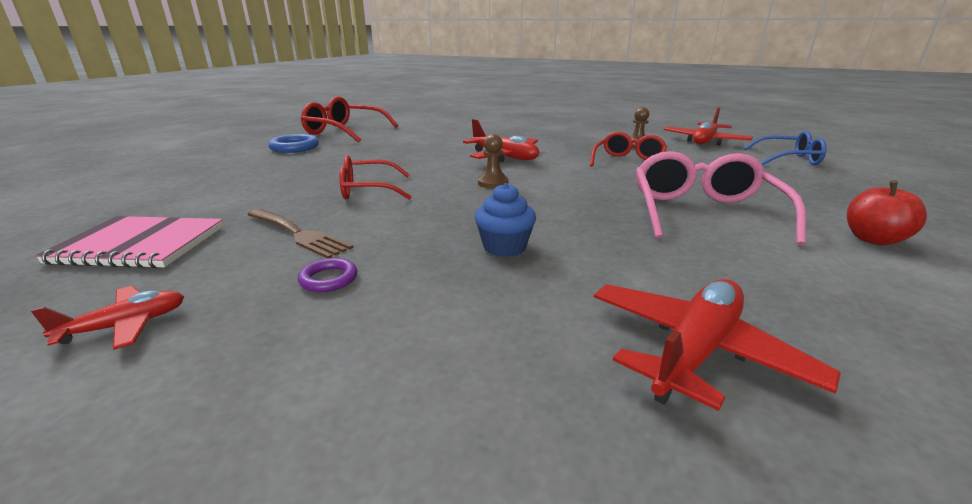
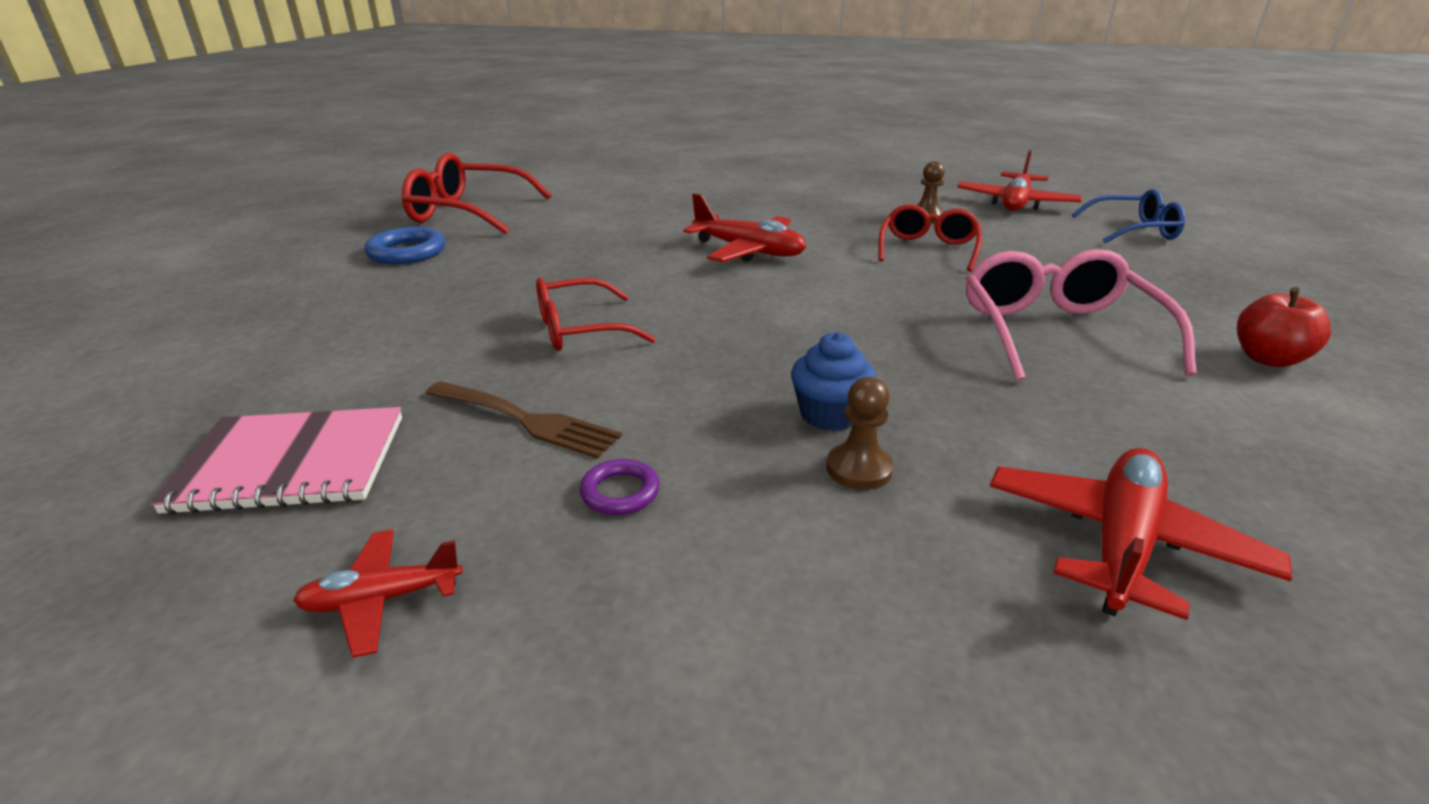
camera: 10 degrees left, 5 degrees up
(126, 325) = (382, 599): red plane -> red plane turned 150 degrees counterclockwise
(493, 183) = (757, 303): brown pawn -> brown pawn (858, 469)

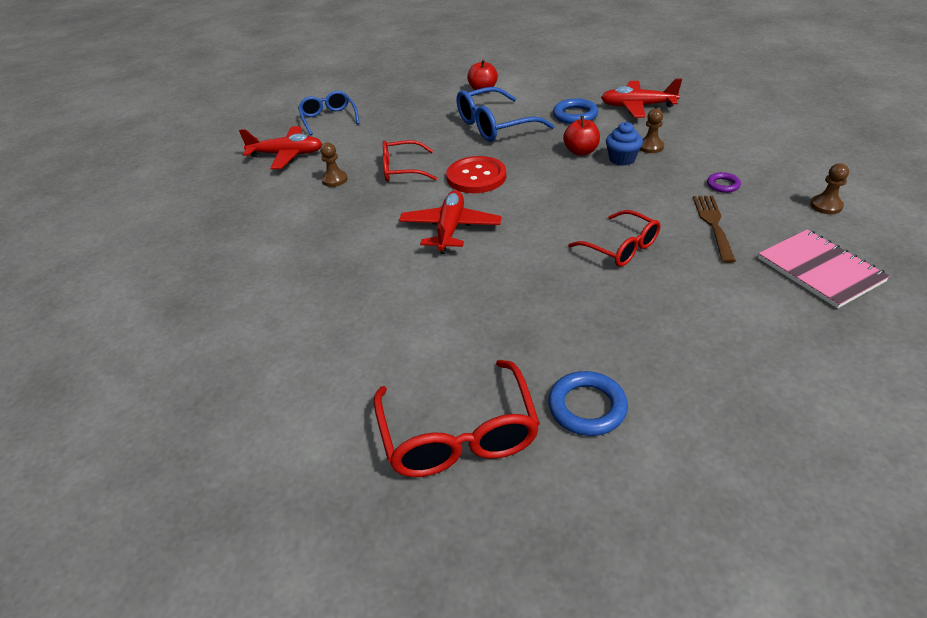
camera: 110 degrees left, 10 degrees up
(382, 599) = (826, 206): red plane -> brown pawn
(868, 285) = (476, 177): none -> red button
(893, 383) = (581, 151): none -> red apple
(1057, 332) = (494, 126): pink glasses -> blue glasses
(1084, 427) = (575, 115): none -> blue ring

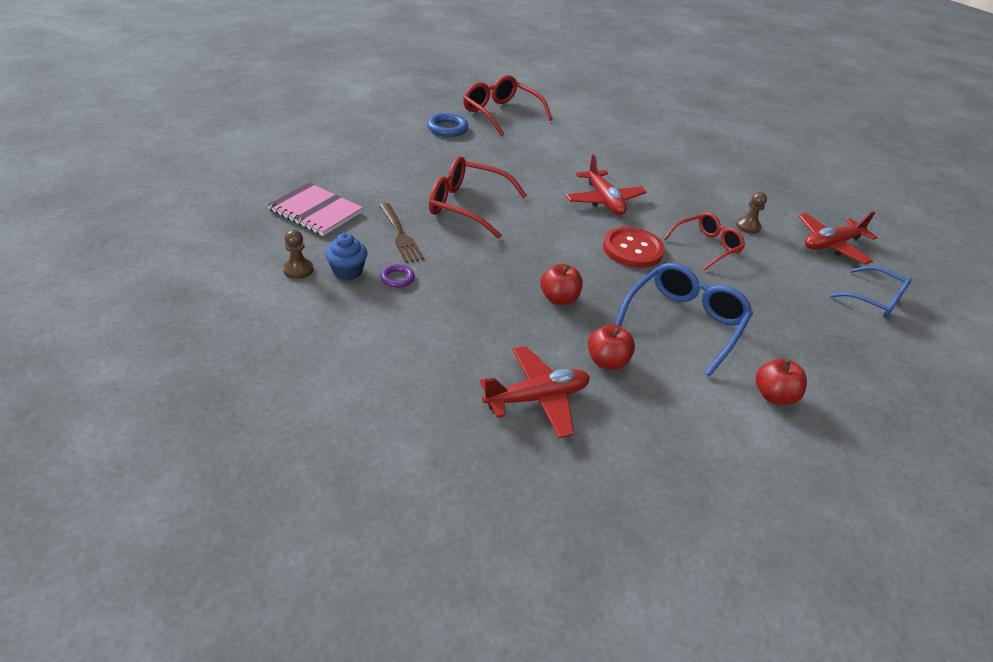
camera: 145 degrees right, 0 degrees up
(575, 115) = (607, 361): blue ring -> red apple
(621, 248) = (467, 206): red glasses -> red glasses, size x1.51
(622, 159) = (510, 295): blue cupcake -> blue cupcake (348, 271)
(650, 147) = (487, 319): brown pawn -> none

